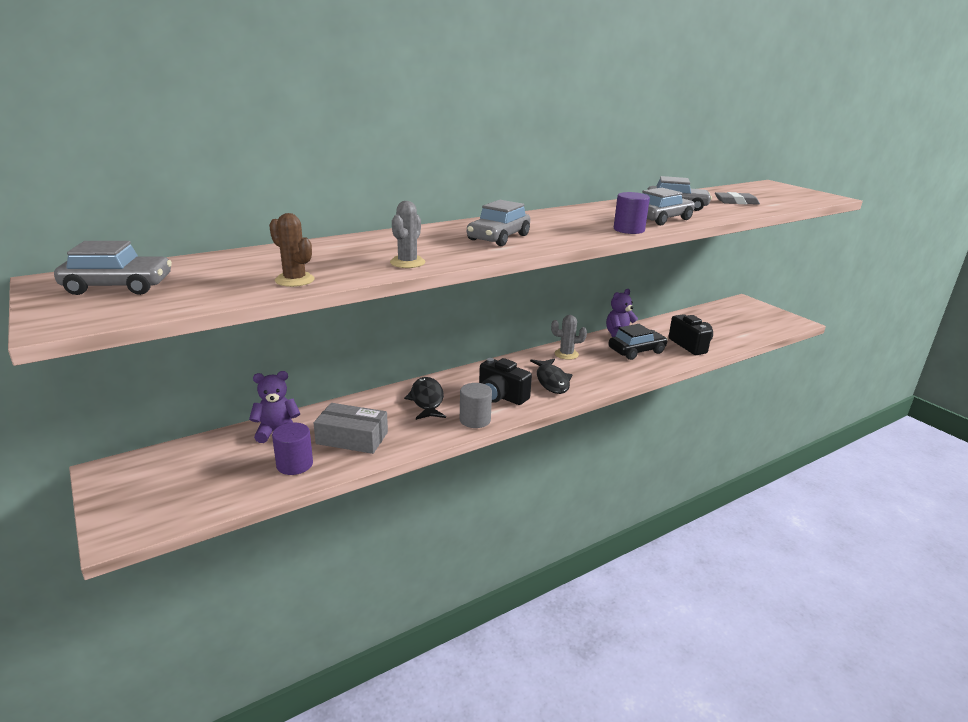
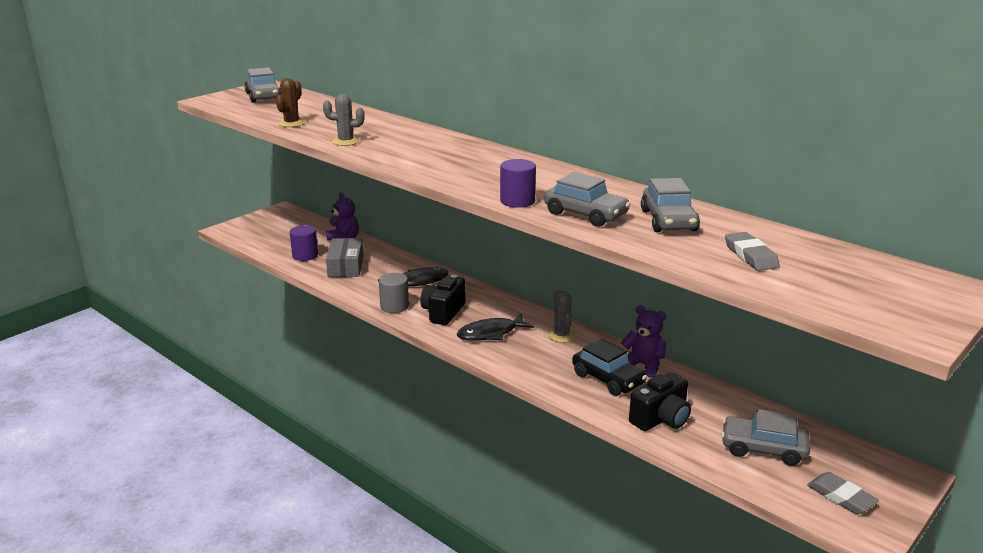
camera: 75 degrees right, 0 degrees up
(498, 237) = (437, 158): grey car -> grey car (763, 449)
(767, 320) = (841, 497): none -> grey eraser

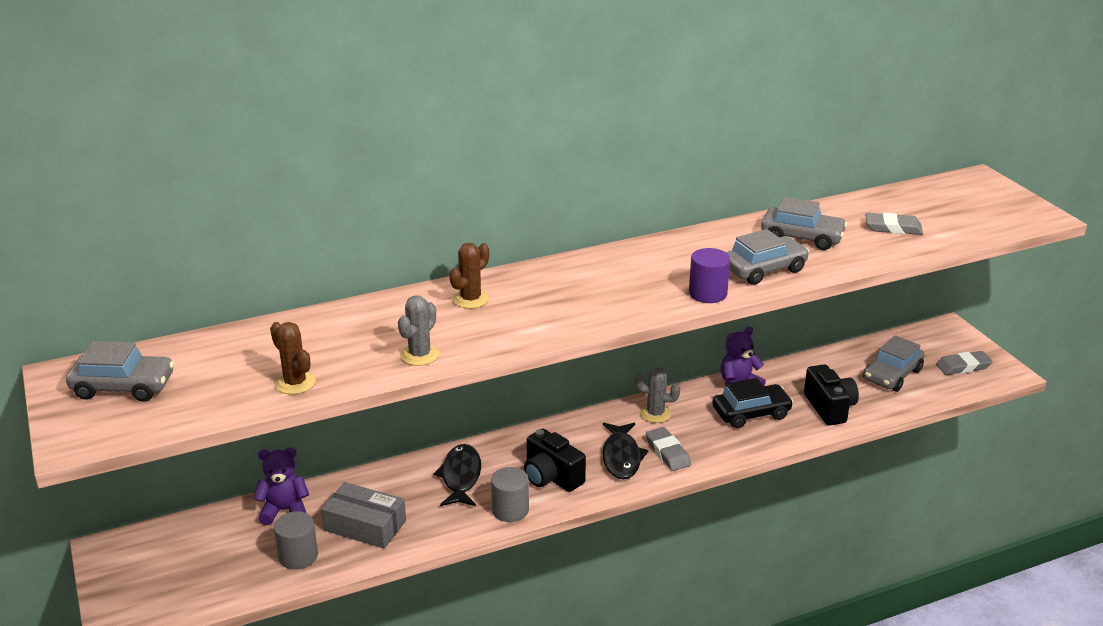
camera: 65 degrees left, 5 degrees up
(305, 255) = (298, 556): purple cylinder -> grey cylinder
(429, 140) = (470, 299): none -> brown cactus
(514, 351) = (668, 452): none -> grey eraser

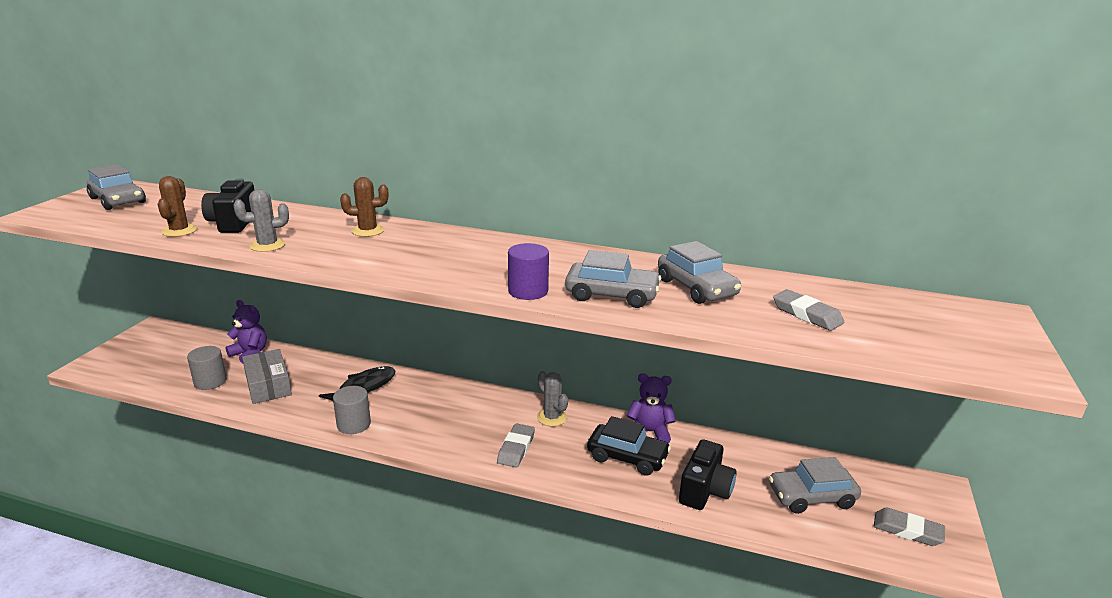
camera: 40 degrees right, 5 degrees down
(551, 477) = (413, 419): black camera -> black camera (233, 223)
(621, 457) = (479, 433): black fish -> none

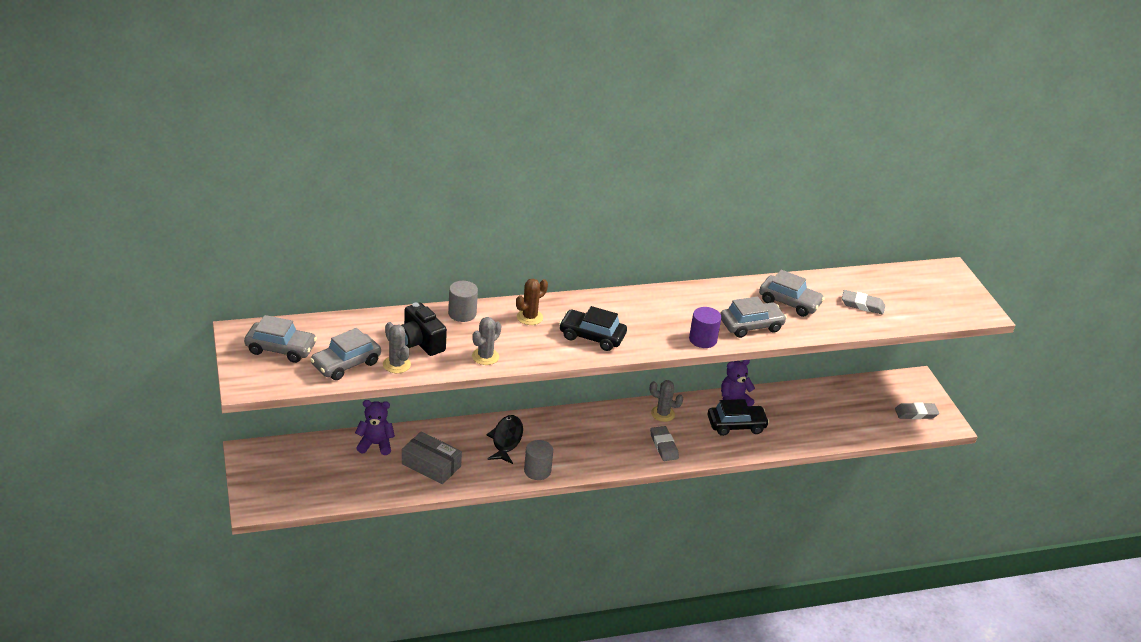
camera: 35 degrees left, 10 degrees up
(179, 231) = (396, 365): brown cactus -> grey cactus
(210, 382) = (381, 480): grey cylinder -> grey cylinder (462, 313)
(403, 258) = (592, 336): none -> black car
(705, 490) = (798, 430): black camera -> none
(811, 497) = (856, 411): grey car -> grey car (346, 364)

